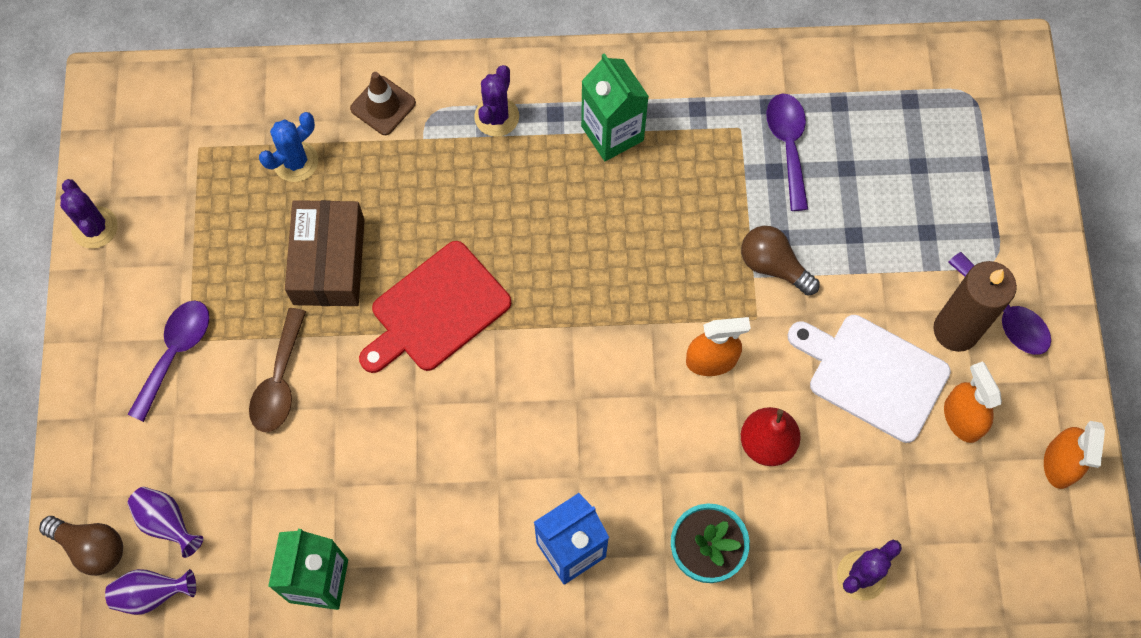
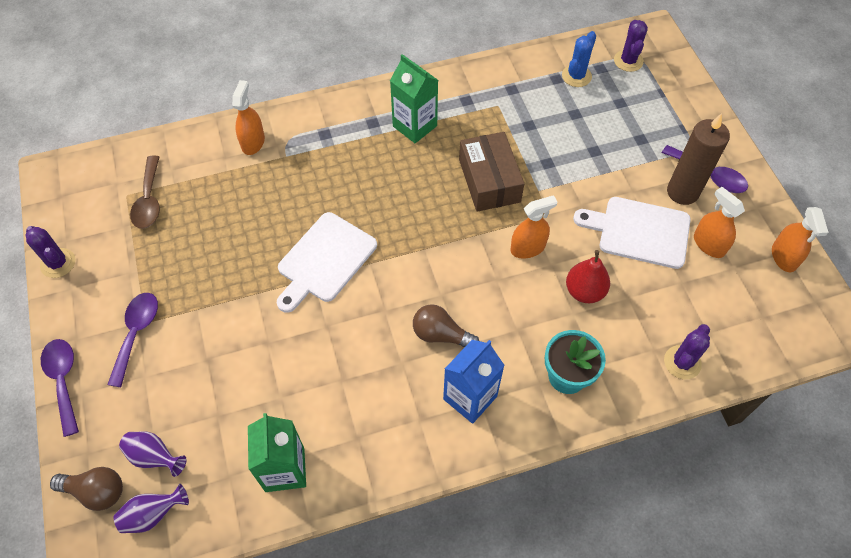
camera: 15 degrees left, 10 degrees down
(279, 382) = (220, 335): brown spoon -> brown spoon (149, 200)
(295, 161) = (199, 189): blue cactus -> blue cactus (576, 76)
(328, 261) = (238, 247): brown box -> brown box (489, 181)
(383, 106) = (253, 142): brown traffic cone -> orange spray bottle
(436, 310) = (325, 260): red cutting board -> white cutting board
(496, 117) = (333, 133): purple cactus -> purple cactus (628, 61)
(773, 266) = (548, 180): brown light bulb -> brown light bulb (441, 335)
(788, 145) = (532, 109): purple spoon -> purple spoon (63, 380)

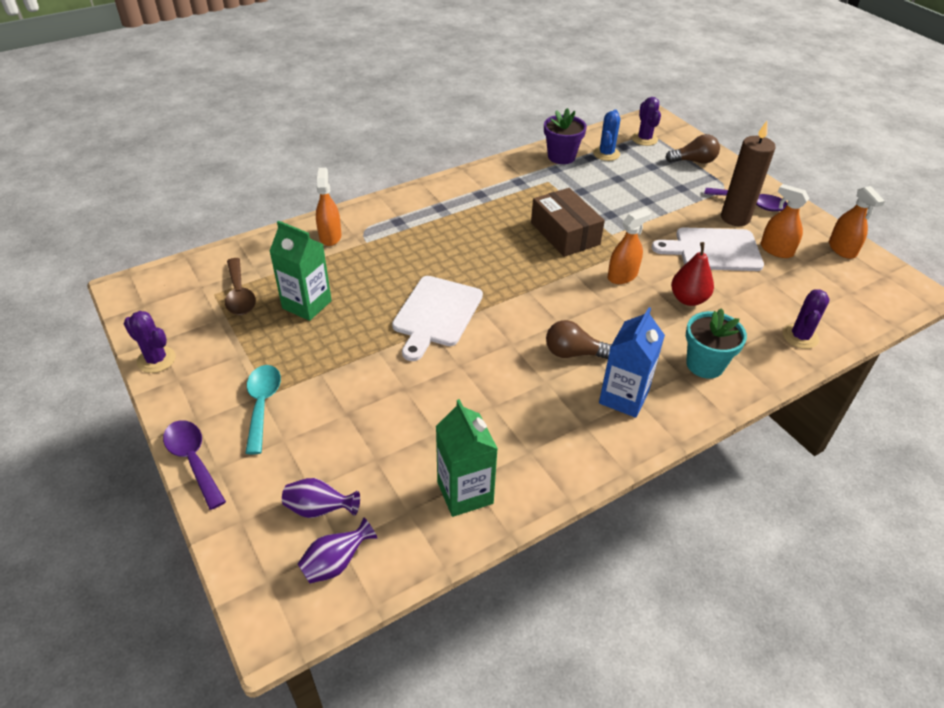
camera: 15 degrees left, 15 degrees down
(96, 491) = (263, 555): brown light bulb -> brown light bulb (694, 161)
(136, 333) = (262, 404): purple spoon -> turquoise spoon
(415, 126) = (479, 205): green carton -> green carton (307, 304)
(525, 72) = (561, 156): none -> purple flower pot

